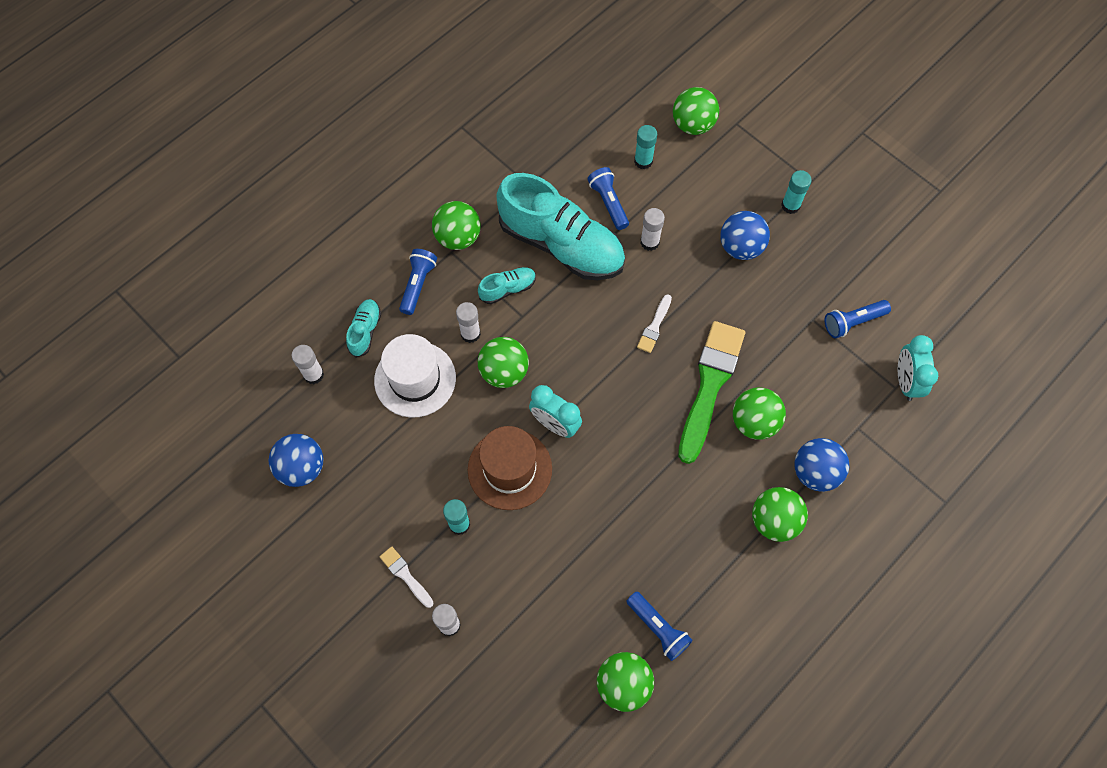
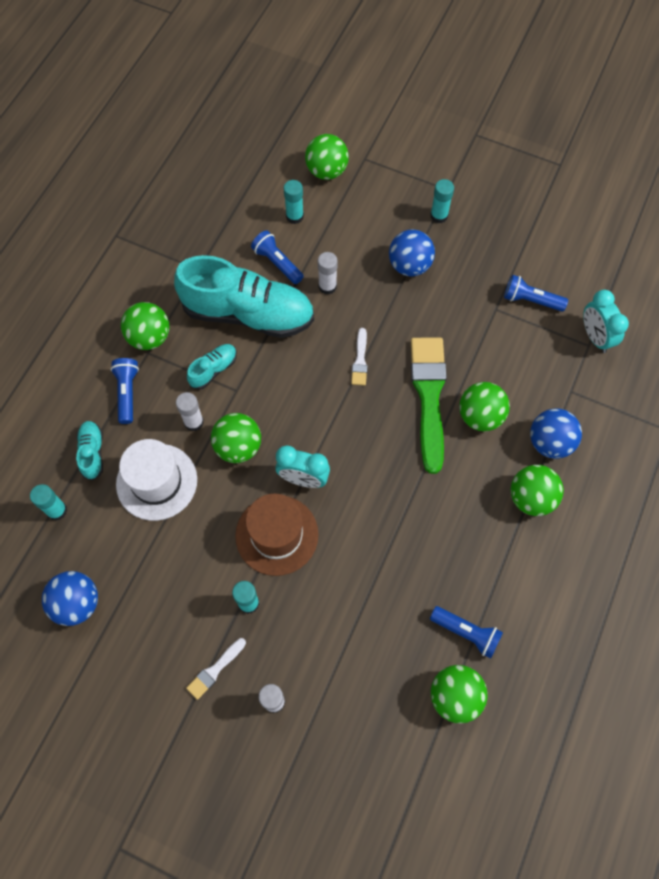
camera: 20 degrees left, 0 degrees up
(313, 375) = (57, 510): white glue stick -> turquoise glue stick
(405, 575) = (215, 670): white brush -> white brush turned 75 degrees counterclockwise
(852, 322) = (530, 300): blue flashlight -> blue flashlight turned 60 degrees clockwise

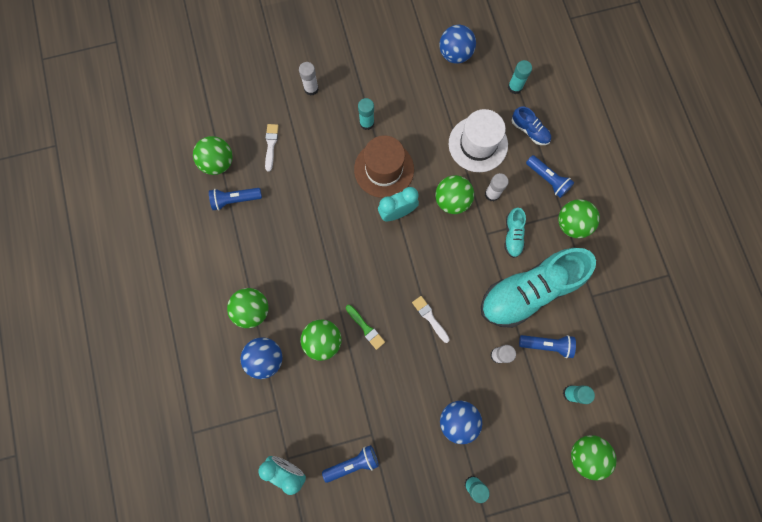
camera: 140 degrees right, 10 degrees up
(92, 453) = (529, 131): turquoise shoe -> blue shoe
(215, 670) = (354, 79): white brush -> white brush (271, 145)
(429, 396) = (366, 328): green brush -> green brush, size x0.45

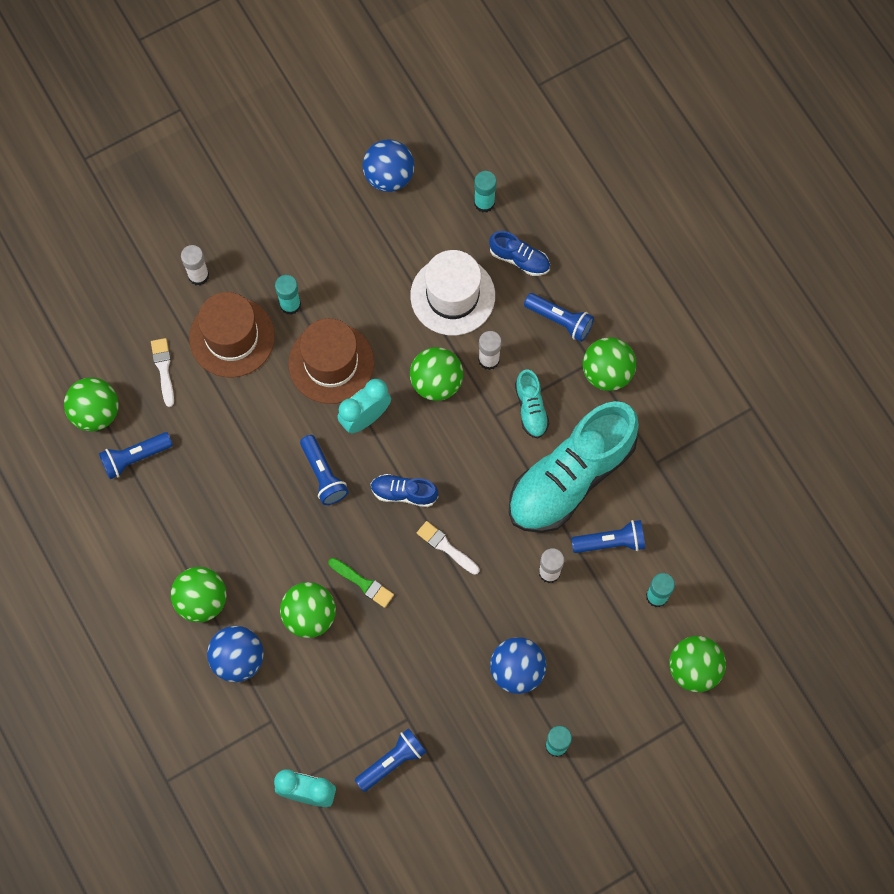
camera: 15 degrees left, 5 degrees down
(322, 135) = (232, 337): none -> brown hat
(358, 245) = (323, 475): none -> blue flashlight
(410, 271) = (404, 493): none -> blue shoe

